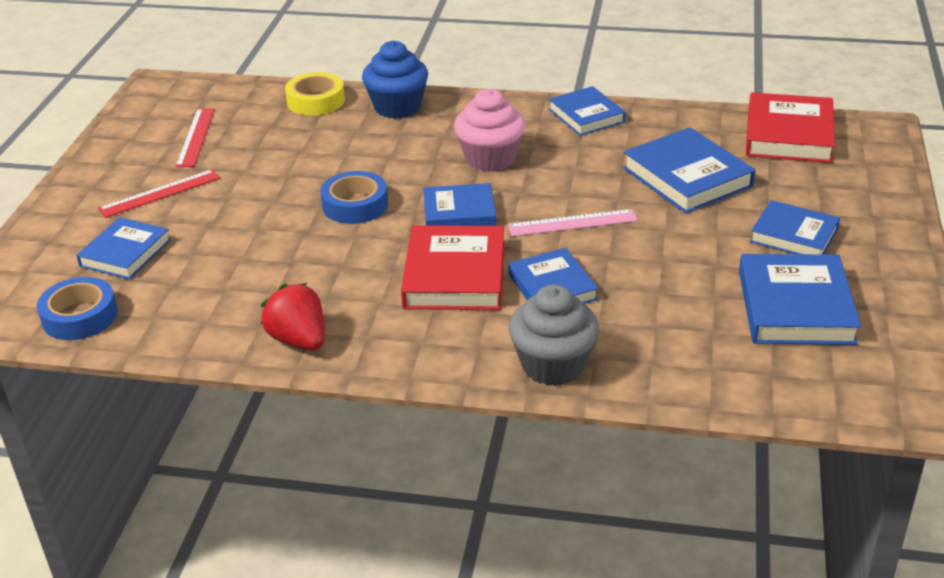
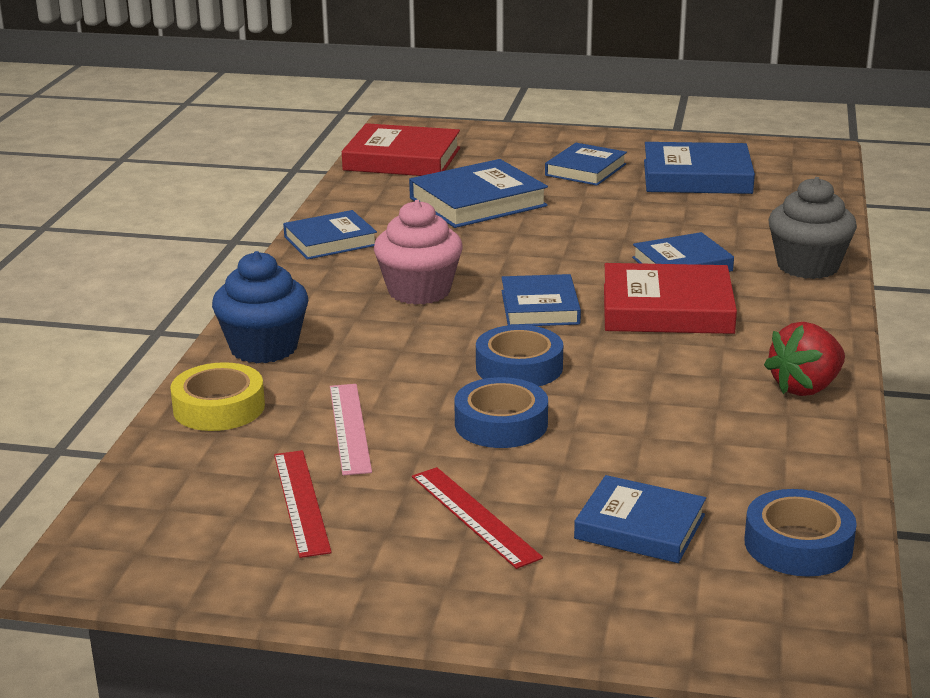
camera: 90 degrees left, 10 degrees down
(196, 137) = (301, 502): red ruler -> red ruler turned 75 degrees clockwise
(272, 199) = (501, 424): none -> blue tape
(572, 223) = (563, 253): pink ruler -> pink ruler (350, 428)

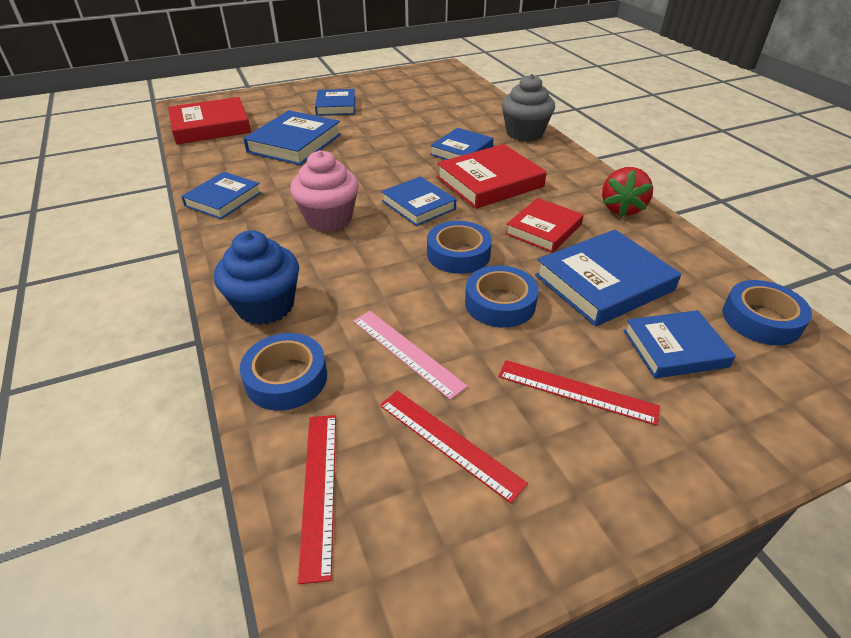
camera: 35 degrees left, 15 degrees up
(159, 487) = (319, 490): none -> red ruler
(219, 407) = (286, 378): yellow tape -> blue tape
(660, 376) = (543, 229): none -> red book
(697, 177) = (402, 95): blue book -> blue book (603, 283)

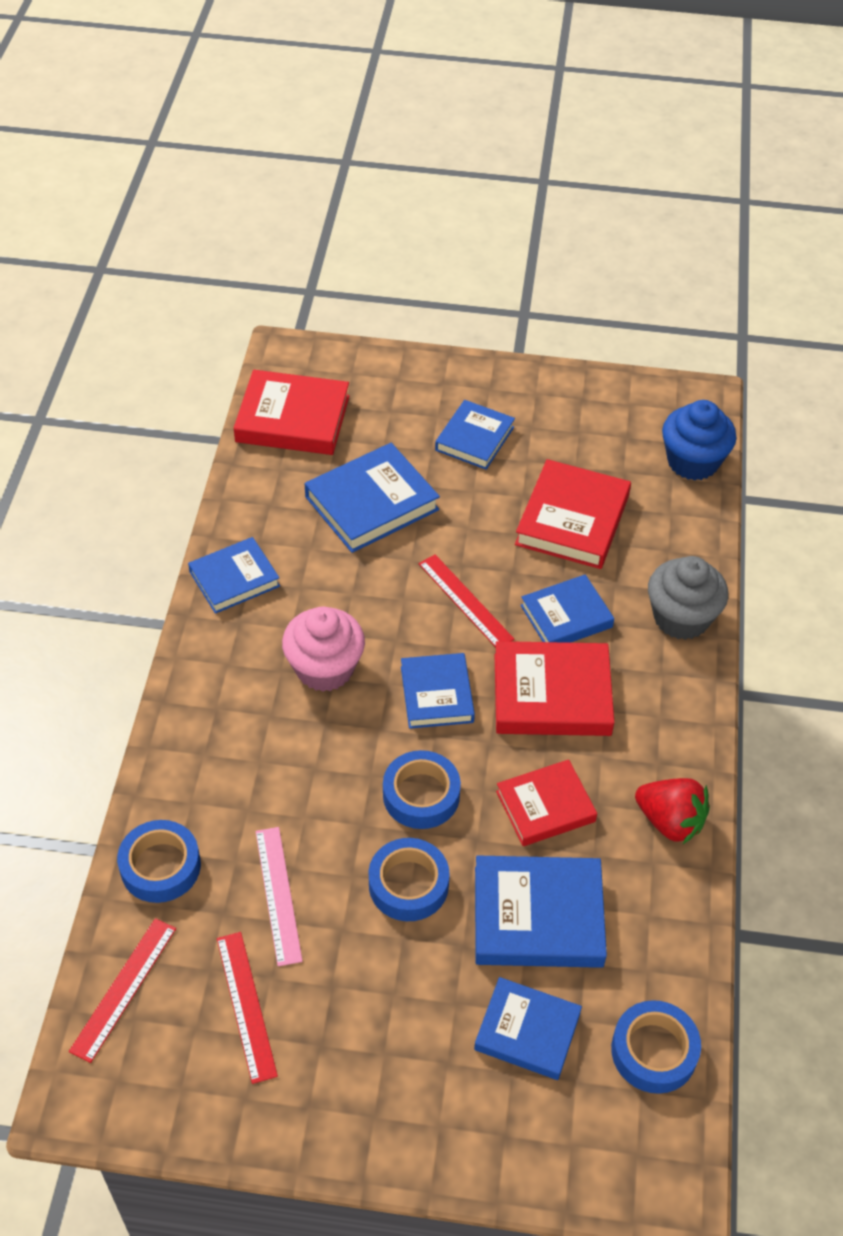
camera: 30 degrees right, 10 degrees up
(265, 306) = (190, 769): blue cupcake -> blue cupcake (692, 462)
(424, 118) = (572, 520): none -> red book
(576, 391) = (392, 1021): red ruler -> red ruler (465, 601)
(622, 209) = (670, 821): red strawberry -> red strawberry turned 105 degrees counterclockwise

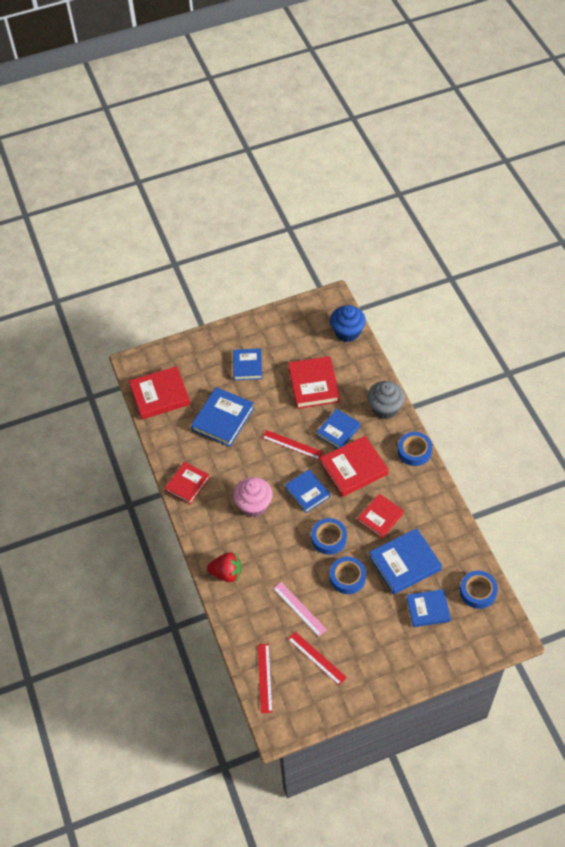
camera: 25 degrees left, 5 degrees up
(160, 866) = (244, 623): blue tape -> blue tape (414, 451)
(234, 579) = (187, 484): blue book -> red book
(670, 821) = (431, 498): red strawberry -> red strawberry (226, 573)

